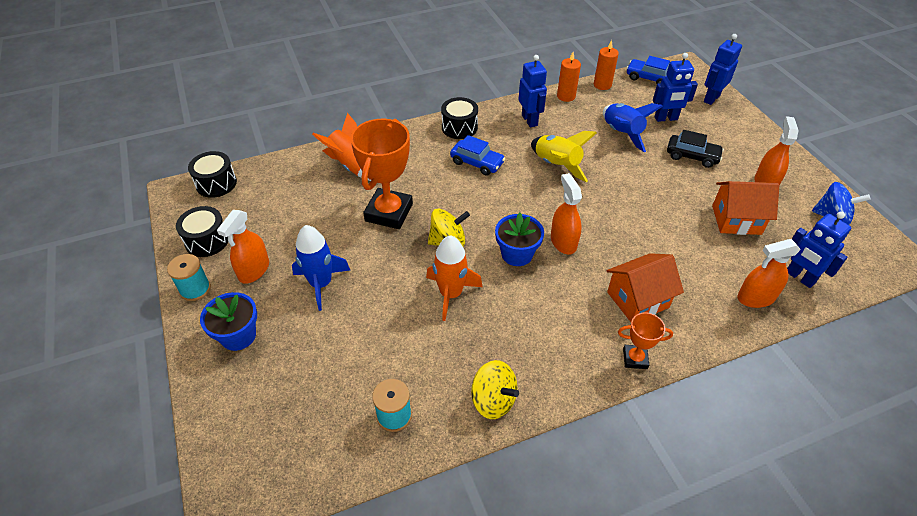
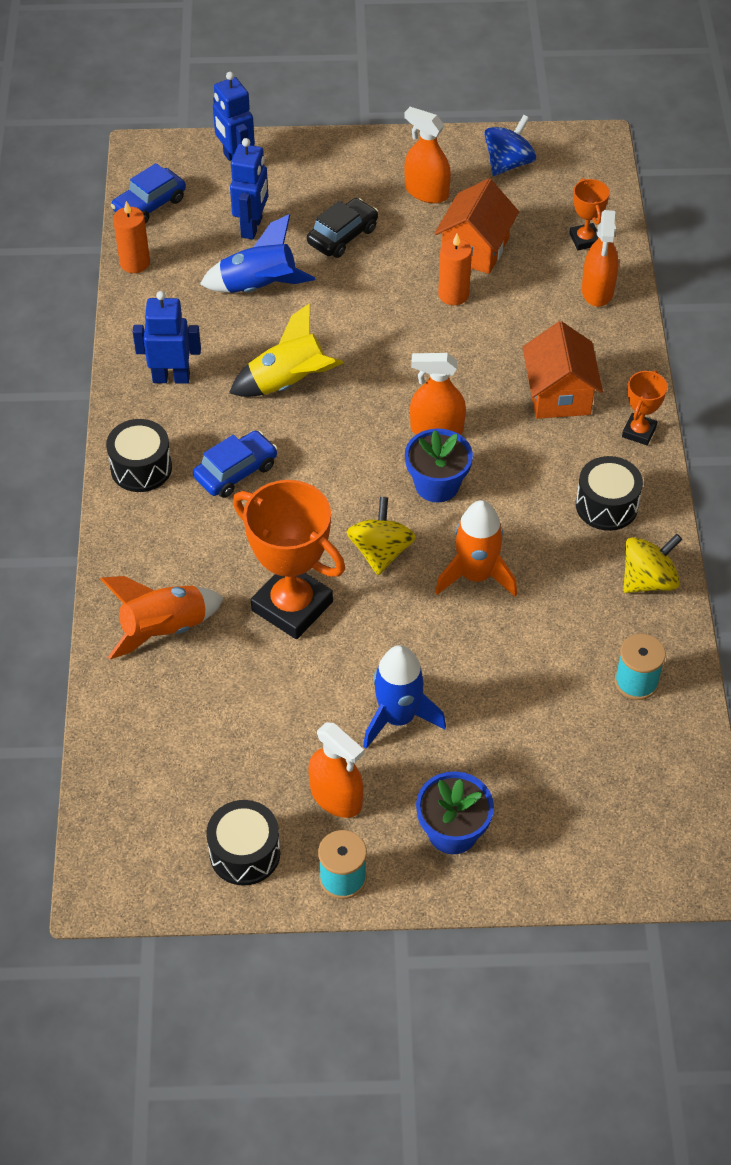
camera: 70 degrees left, 5 degrees up
(216, 183) = (110, 827): black drum -> black drum (606, 505)
(566, 96) = (138, 315): orange candle -> orange candle (453, 294)
(799, 277) = (585, 239): blue robot -> orange trophy

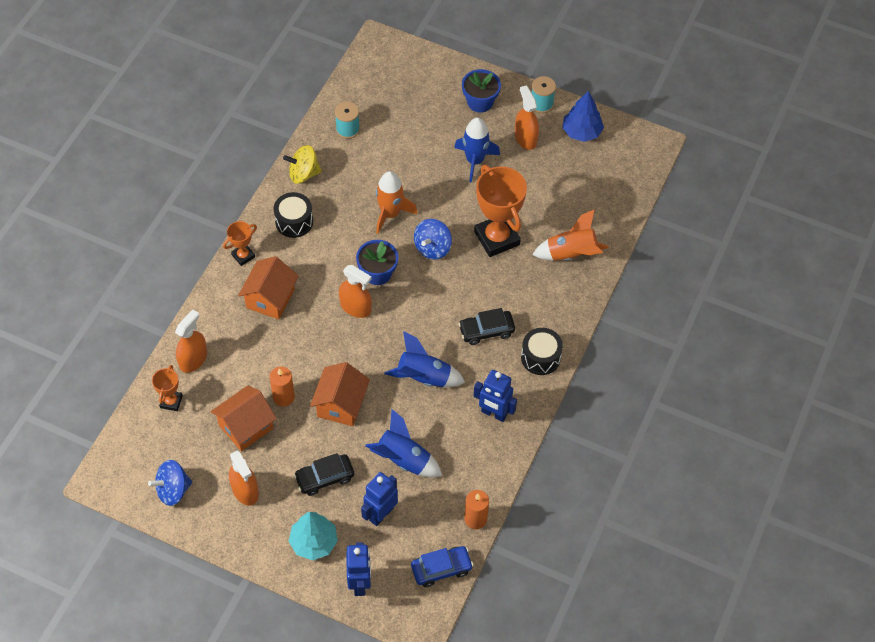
camera: 155 degrees left, 5 degrees up
(236, 471) = (486, 331): blue car -> black car
(245, 853) = (581, 132): black drum -> blue tree
(288, 383) = (424, 377): yellow rocket -> blue rocket
(312, 176) = (314, 542): none -> turquoise tree
(376, 313) = (341, 404): none -> orange house
(380, 552) = (432, 248): yellow spinning top -> blue spinning top

